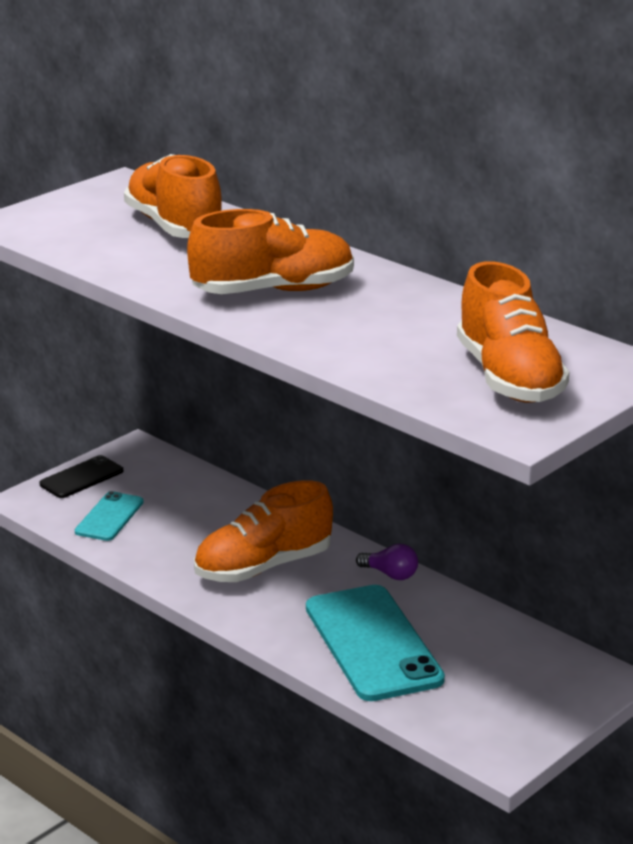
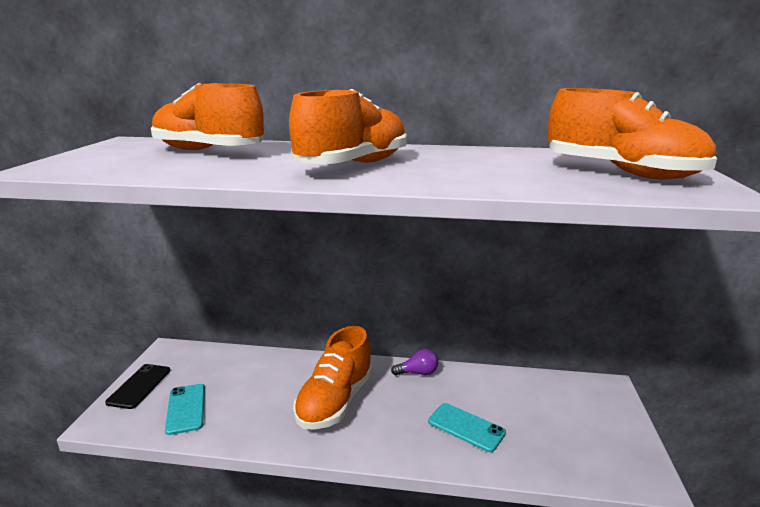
camera: 35 degrees left, 5 degrees down
(373, 643) = (466, 427): turquoise phone -> turquoise phone, size x0.52

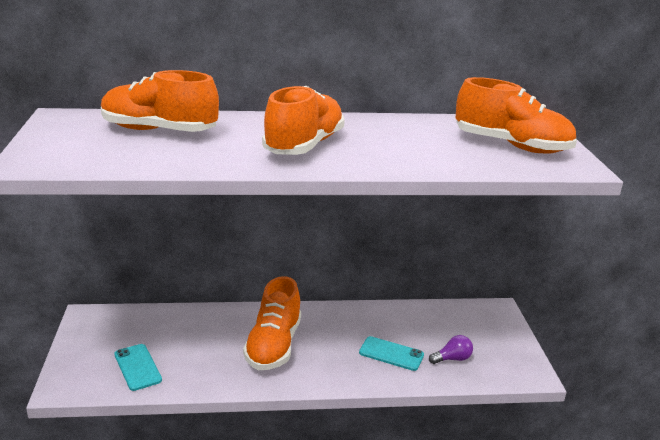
camera: 15 degrees left, 5 degrees up
(139, 386) = (79, 352): black phone -> none
(418, 373) = (338, 313): purple light bulb -> purple light bulb (452, 359)

